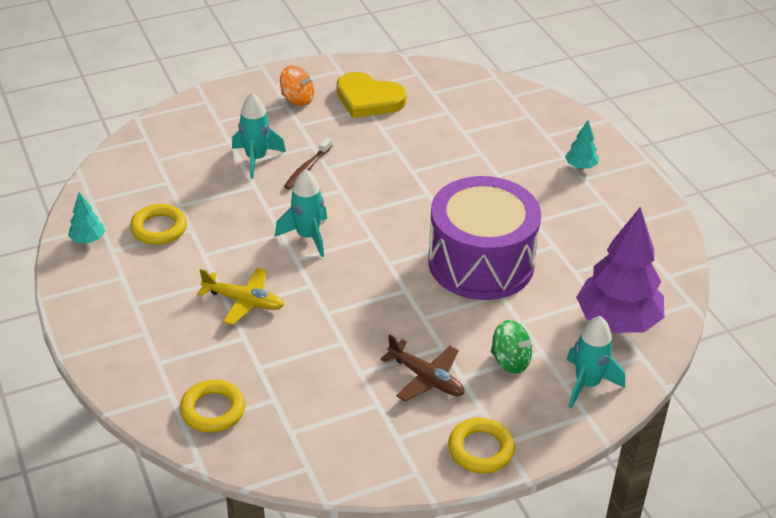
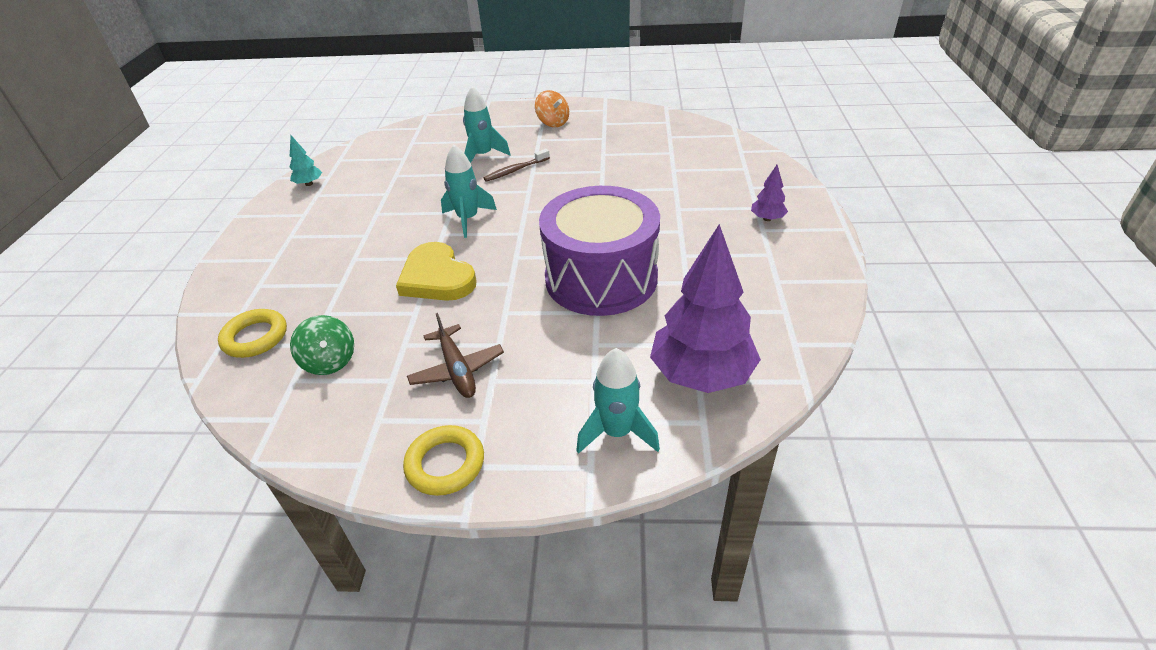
camera: 30 degrees right, 0 degrees up
(159, 228) = (364, 187): yellow ring -> none
(244, 301) = (369, 256): yellow plane -> none
(368, 99) = (610, 132): yellow heart -> yellow heart (437, 277)
(510, 361) = (553, 380): green spinning top -> green spinning top (329, 361)
(580, 166) = (767, 219): turquoise tree -> purple tree

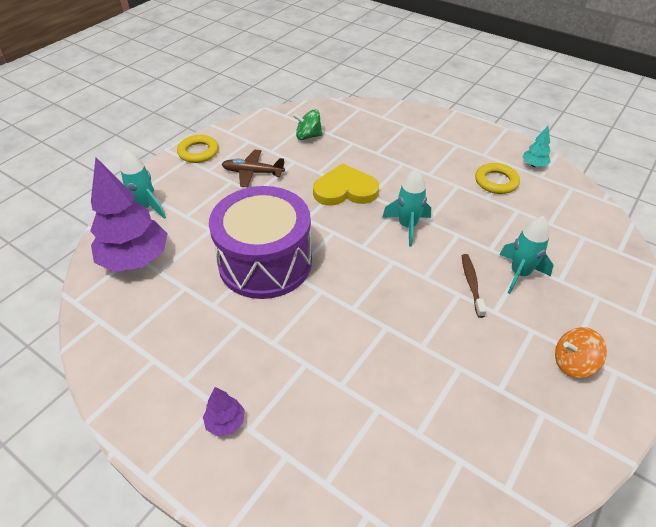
camera: 120 degrees right, 5 degrees up
(255, 337) = (354, 118): yellow ring -> yellow ring (496, 181)

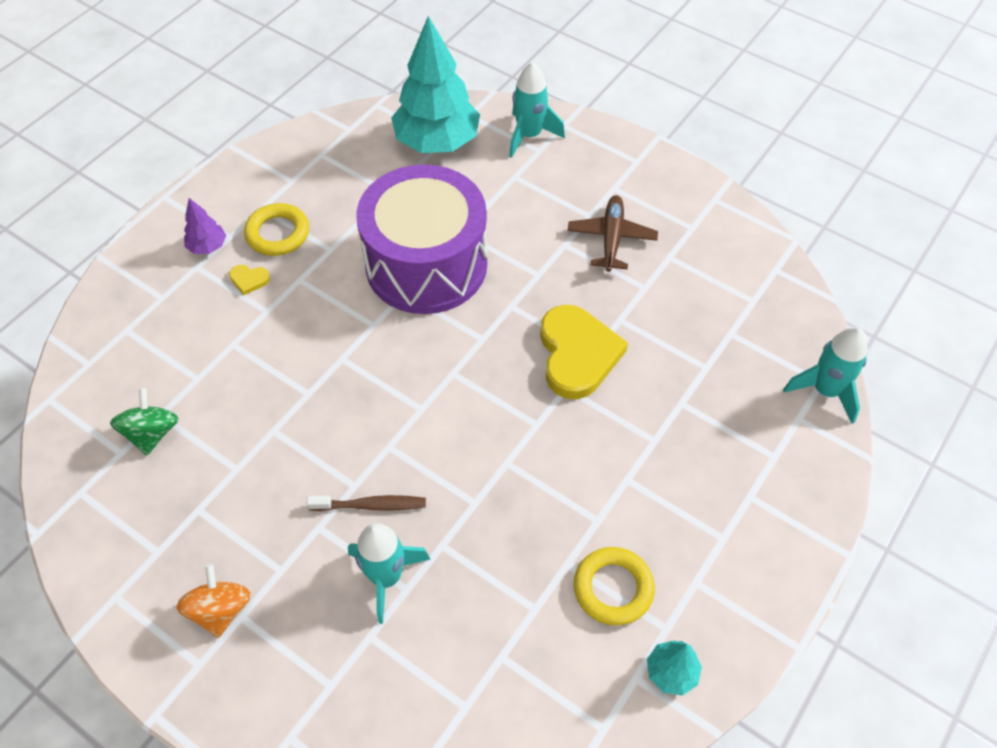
camera: 90 degrees right, 10 degrees up
(135, 259) = (437, 142): purple tree -> turquoise tree
(198, 152) = (656, 171): yellow ring -> yellow ring (278, 233)
(270, 381) = (249, 280): none -> yellow heart
(308, 136) = (717, 304): green spinning top -> green spinning top (152, 433)
(407, 226) = (493, 433): turquoise rocket -> turquoise rocket (825, 391)

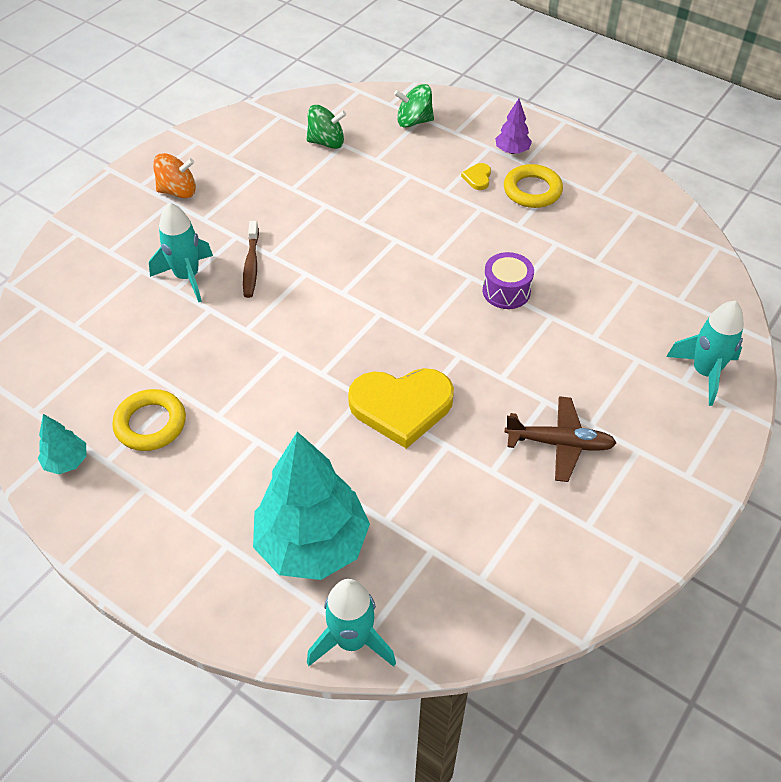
camera: 90 degrees right, 5 degrees down
(131, 338) = (414, 121): none -> green spinning top
(426, 264) = (506, 291): purple drum -> purple drum, size x0.40
(437, 142) = (674, 294): turquoise tree -> turquoise tree (312, 544)

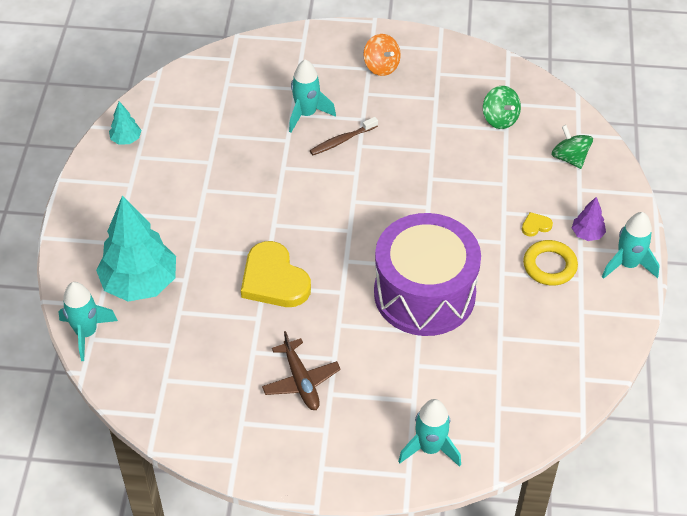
camera: 60 degrees right, 0 degrees up
(150, 424) = (177, 161): yellow ring -> none
(506, 291) = (424, 293): purple drum -> purple drum, size x2.49
(564, 143) = (627, 264): none -> turquoise rocket

